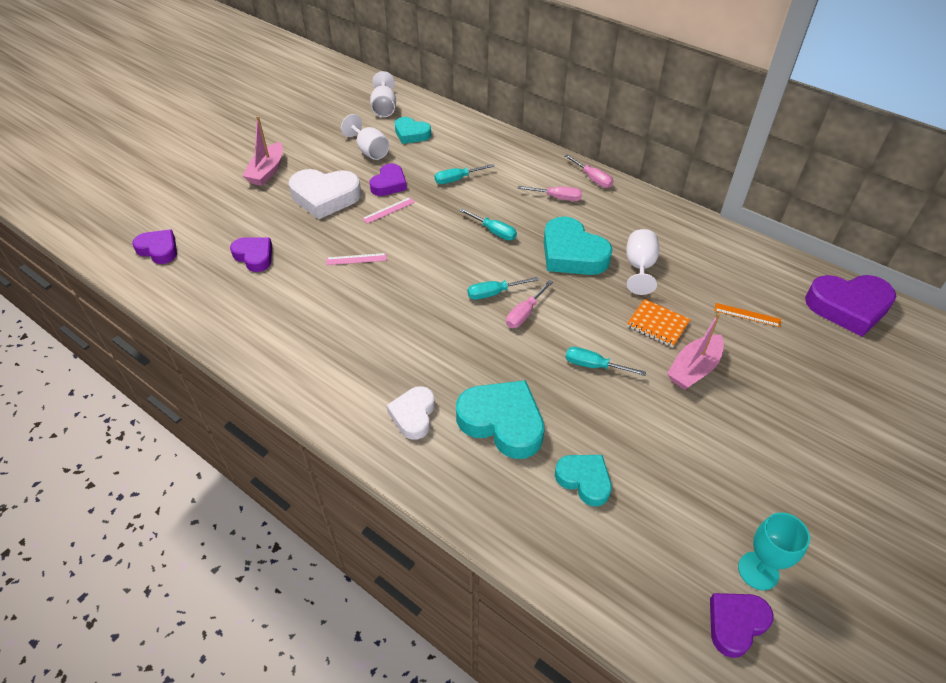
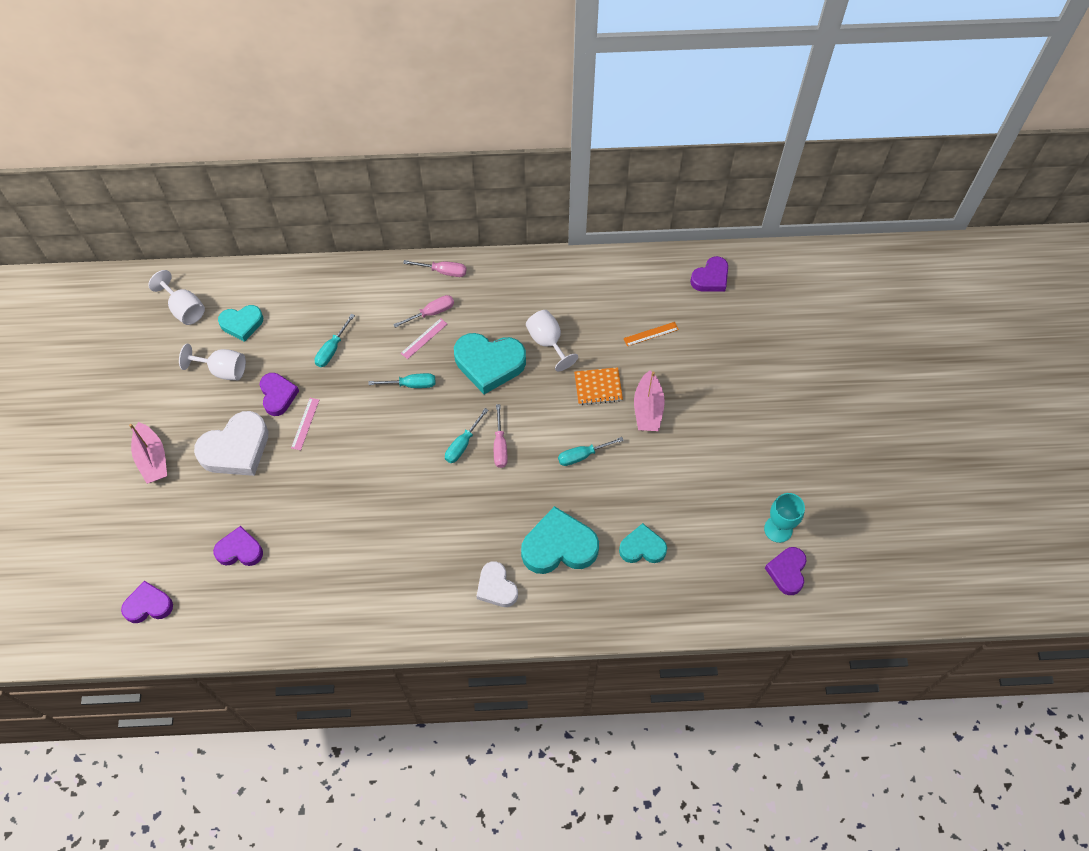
camera: 40 degrees left, 15 degrees up
(356, 259) = (327, 491): pink ruler -> pink ruler (424, 338)
(848, 307) = (710, 278): purple heart -> purple heart, size x0.61

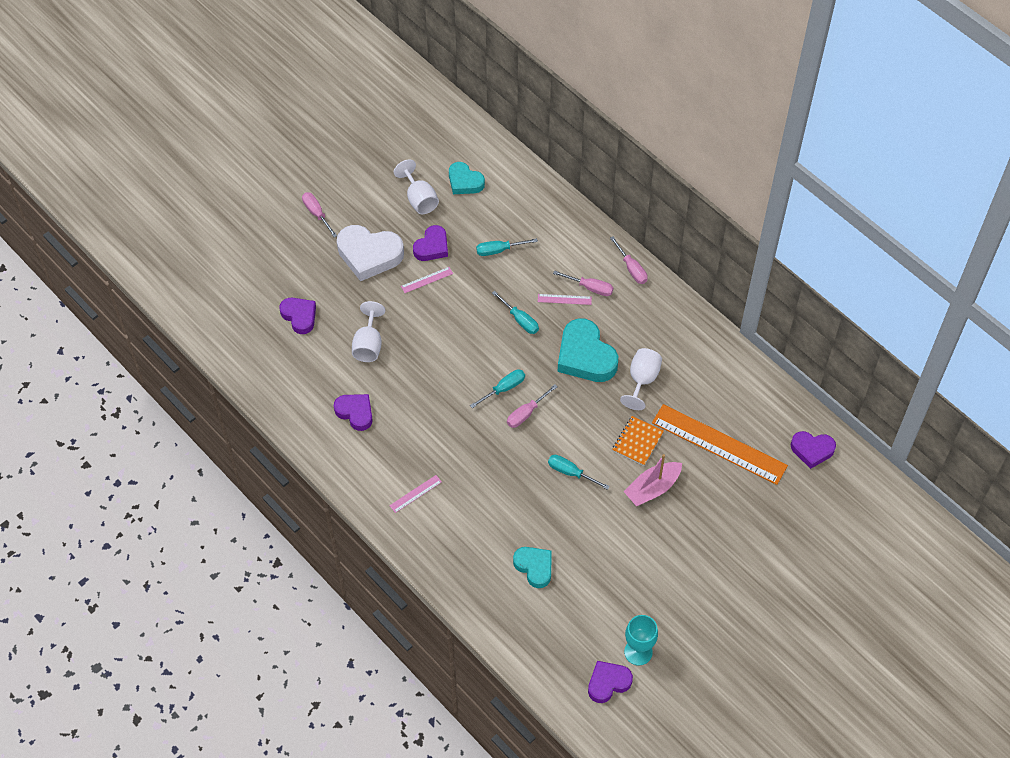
camera: 50 degrees right, 5 degrees down
(148, 605) = (215, 296): purple heart -> purple heart (355, 413)
(152, 459) = (316, 213): pink boat -> pink screwdriver
(184, 308) = (442, 139): white goblet -> white goblet (368, 344)
(462, 444) = (504, 388): turquoise screwdriver -> turquoise screwdriver turned 150 degrees clockwise
(496, 587) = (415, 494): white heart -> pink ruler
(559, 546) = (484, 511): turquoise heart -> none
(598, 387) = (637, 441): orange notebook -> orange notebook turned 75 degrees clockwise
(651, 334) = (719, 444): orange ruler -> orange ruler, size x2.47

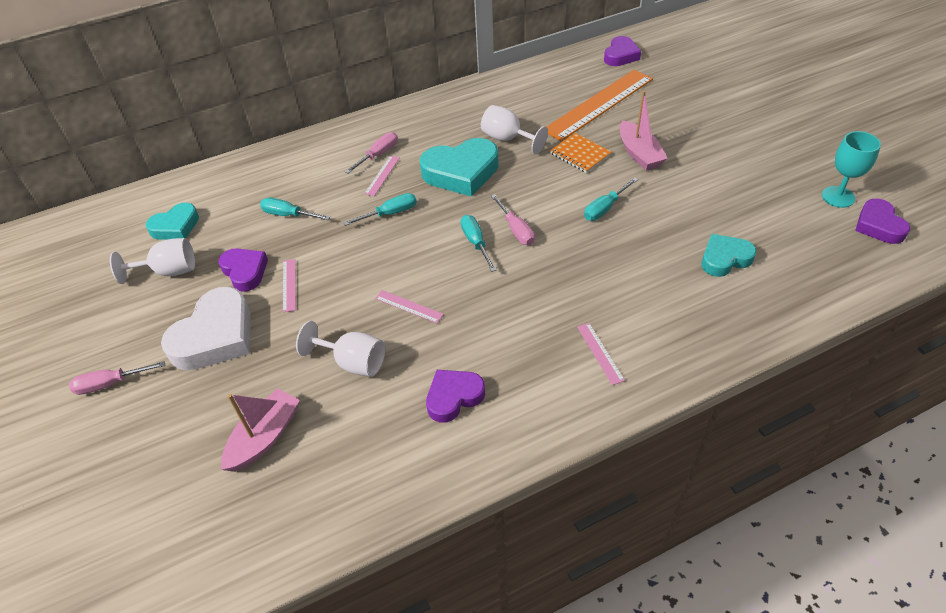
camera: 70 degrees left, 10 degrees down
(299, 316) = (265, 437): purple heart -> pink boat
(427, 362) = (409, 306): none -> pink ruler
(498, 250) = (288, 215): turquoise screwdriver -> turquoise screwdriver turned 105 degrees clockwise
(632, 269) = (372, 124): pink screwdriver -> none

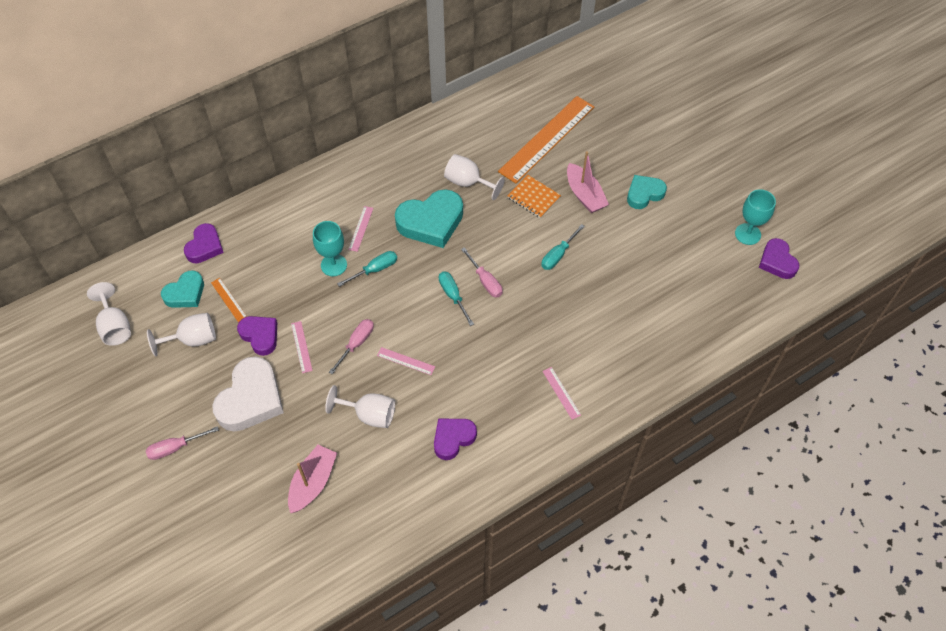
camera: 10 degrees left, 10 degrees up
(89, 254) = (115, 326): none -> white goblet
(220, 235) = (229, 300): none -> orange ruler
(288, 215) = (284, 275): turquoise screwdriver -> none
(345, 207) = (334, 265): none -> turquoise goblet
(379, 155) = (353, 205): pink screwdriver -> pink screwdriver (357, 343)
(621, 55) = (564, 77): purple heart -> purple heart (205, 246)
(725, 259) = (656, 301): turquoise heart -> turquoise heart (644, 194)

